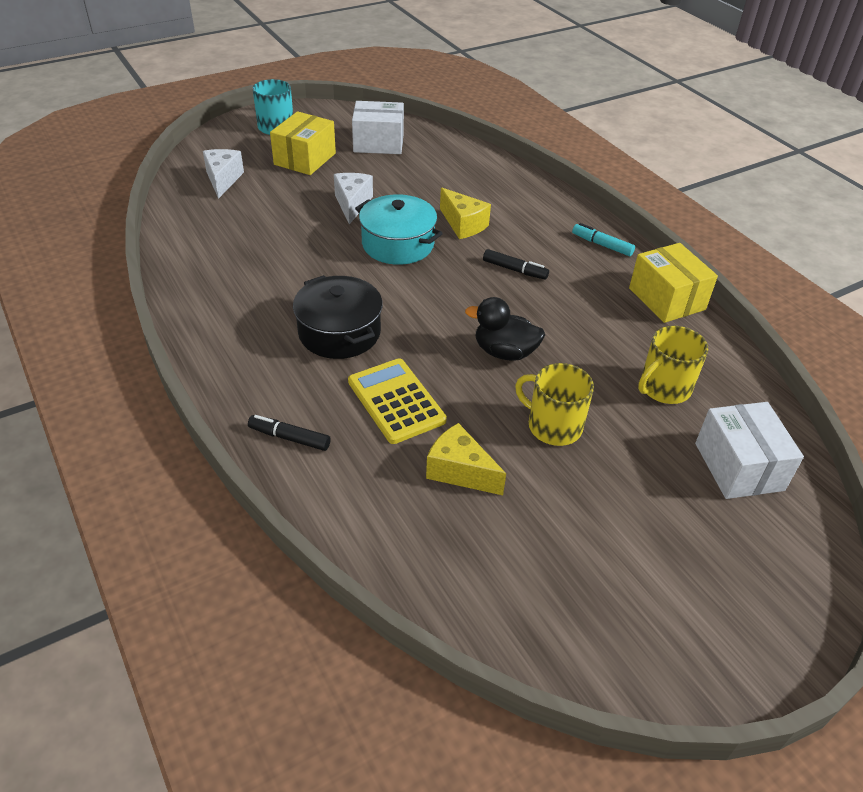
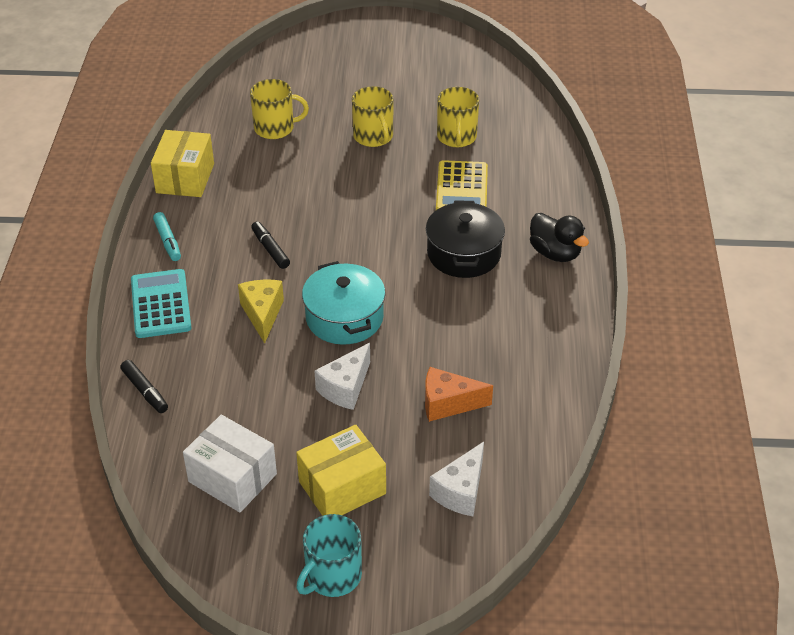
camera: 145 degrees left, 0 degrees up
(267, 220) = (448, 404): none -> orange cheese
(289, 438) = (550, 195): black marker -> black marker (145, 391)
(459, 471) = (456, 137): yellow cheese -> yellow mug
(504, 352) = (354, 190): black duck -> black duck (555, 253)
(544, 205) = (160, 304): none -> turquoise calculator
(738, 466) = (291, 79): white box -> none

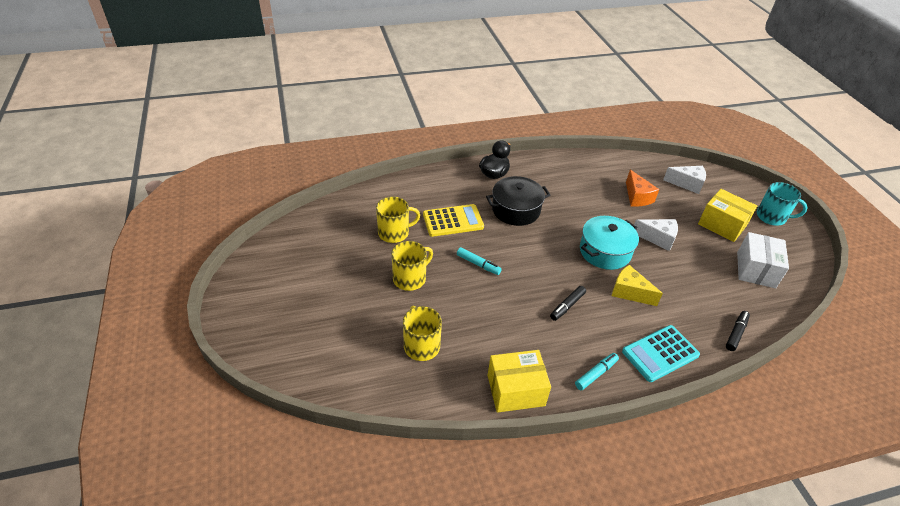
camera: 110 degrees left, 0 degrees up
(262, 314) = (629, 292): yellow cheese -> yellow cheese turned 60 degrees clockwise
(373, 193) = (478, 264): none -> turquoise marker

